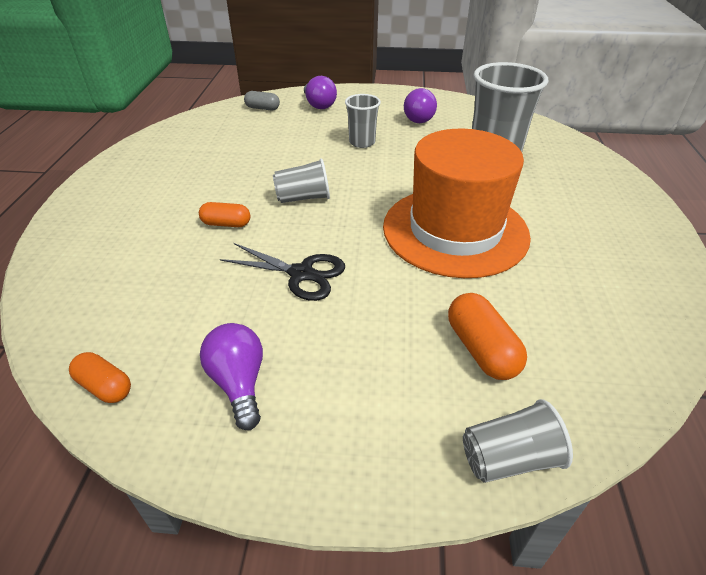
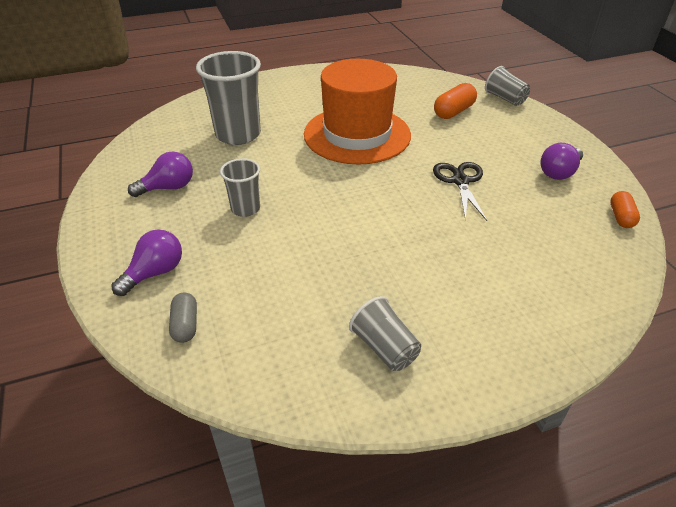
camera: 115 degrees left, 0 degrees up
(226, 224) = (444, 240): orange capsule -> none
(303, 198) = (371, 212): grey cup -> grey cup (384, 348)

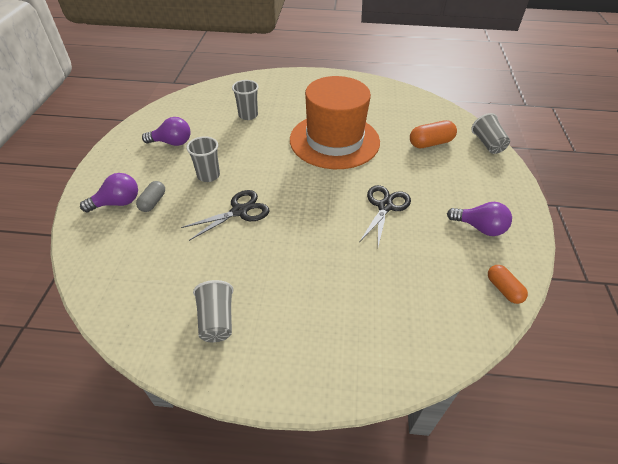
camera: 25 degrees right, 5 degrees up
(185, 325) = (107, 247): grey capsule -> grey capsule (153, 202)
(238, 135) = (248, 115): grey cup -> grey cup, size x0.54
(314, 233) = (239, 211): none -> black scissors
(559, 173) = (479, 228): purple light bulb -> purple light bulb turned 135 degrees counterclockwise
(621, 217) = (503, 289): orange capsule -> orange capsule turned 60 degrees counterclockwise

